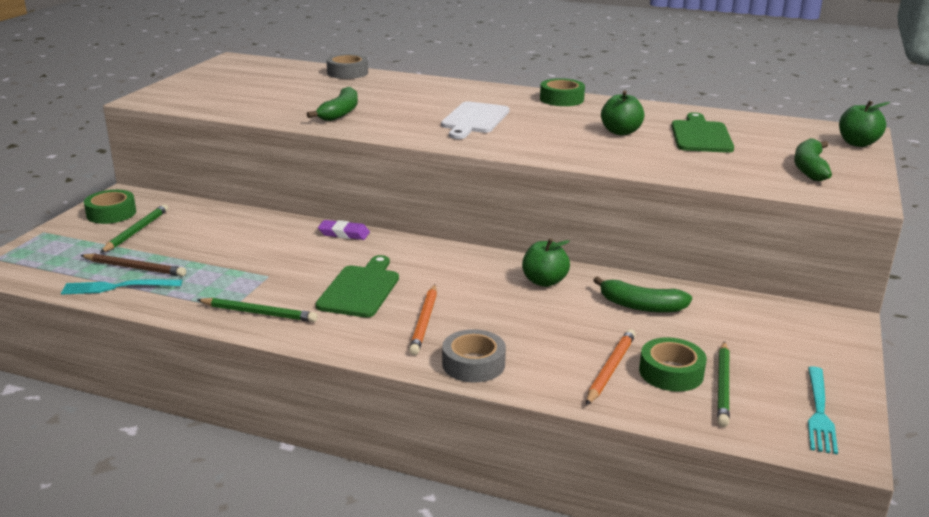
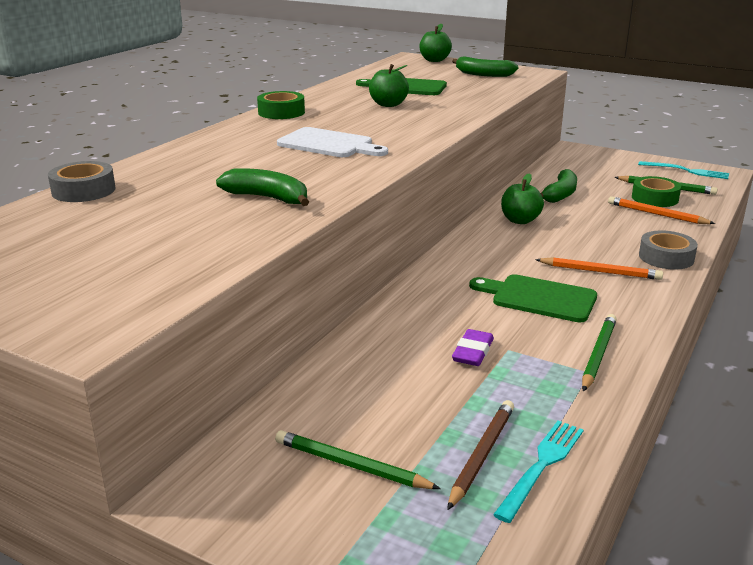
camera: 80 degrees left, 0 degrees up
(111, 213) = (266, 502): green tape -> none
(117, 287) = (542, 466): turquoise fork -> turquoise fork turned 150 degrees counterclockwise
(344, 233) = (400, 303): purple eraser -> purple eraser (473, 352)

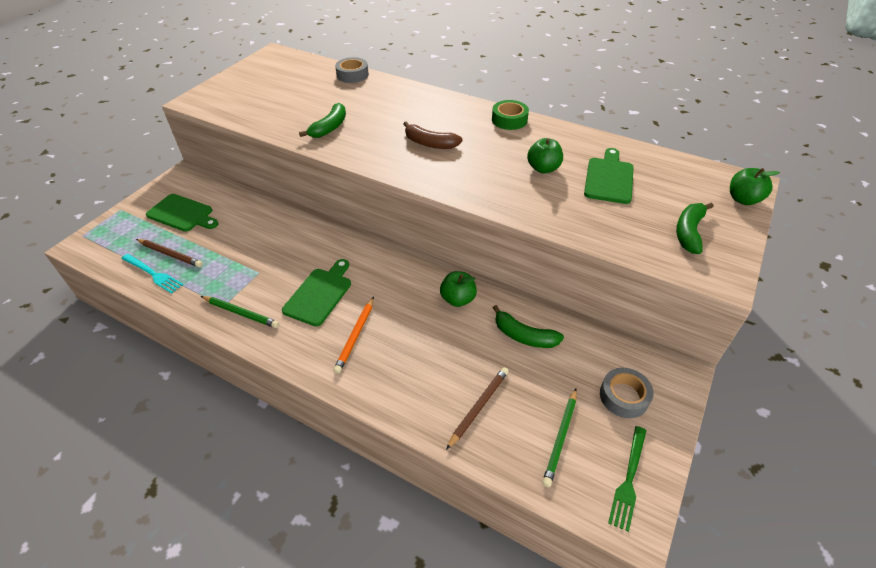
camera: 90 degrees right, 20 degrees up
(329, 144) = (430, 143): white cutting board -> brown banana
(351, 465) = (182, 214): green pencil -> green cutting board
(473, 352) = (261, 257): purple eraser -> none
(654, 198) = (524, 417): green tape -> none
(656, 214) = (478, 407): orange pencil -> brown pencil
(666, 257) = (377, 388): grey tape -> grey tape (624, 396)
(687, 171) = (628, 480): turquoise fork -> green fork

